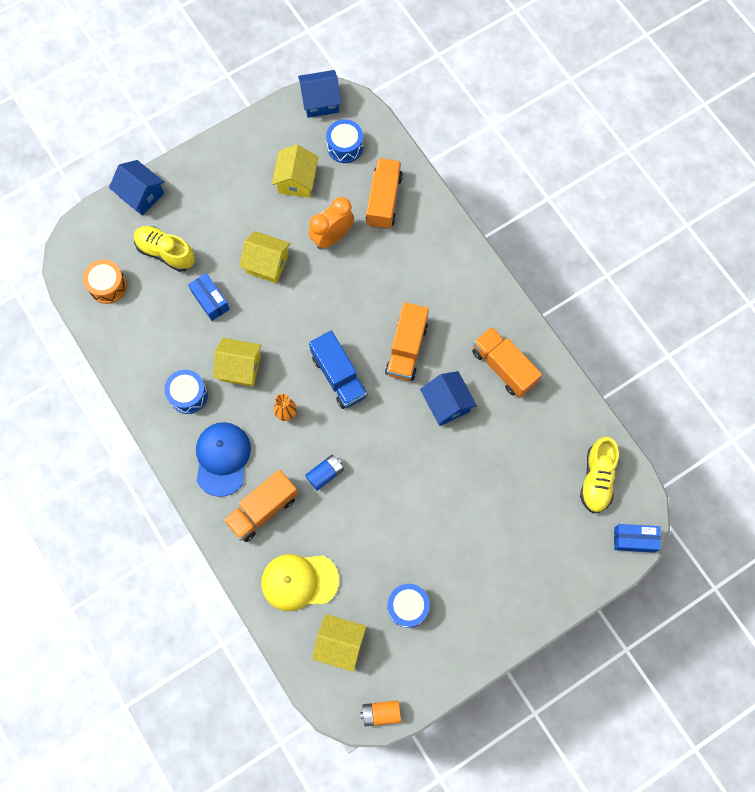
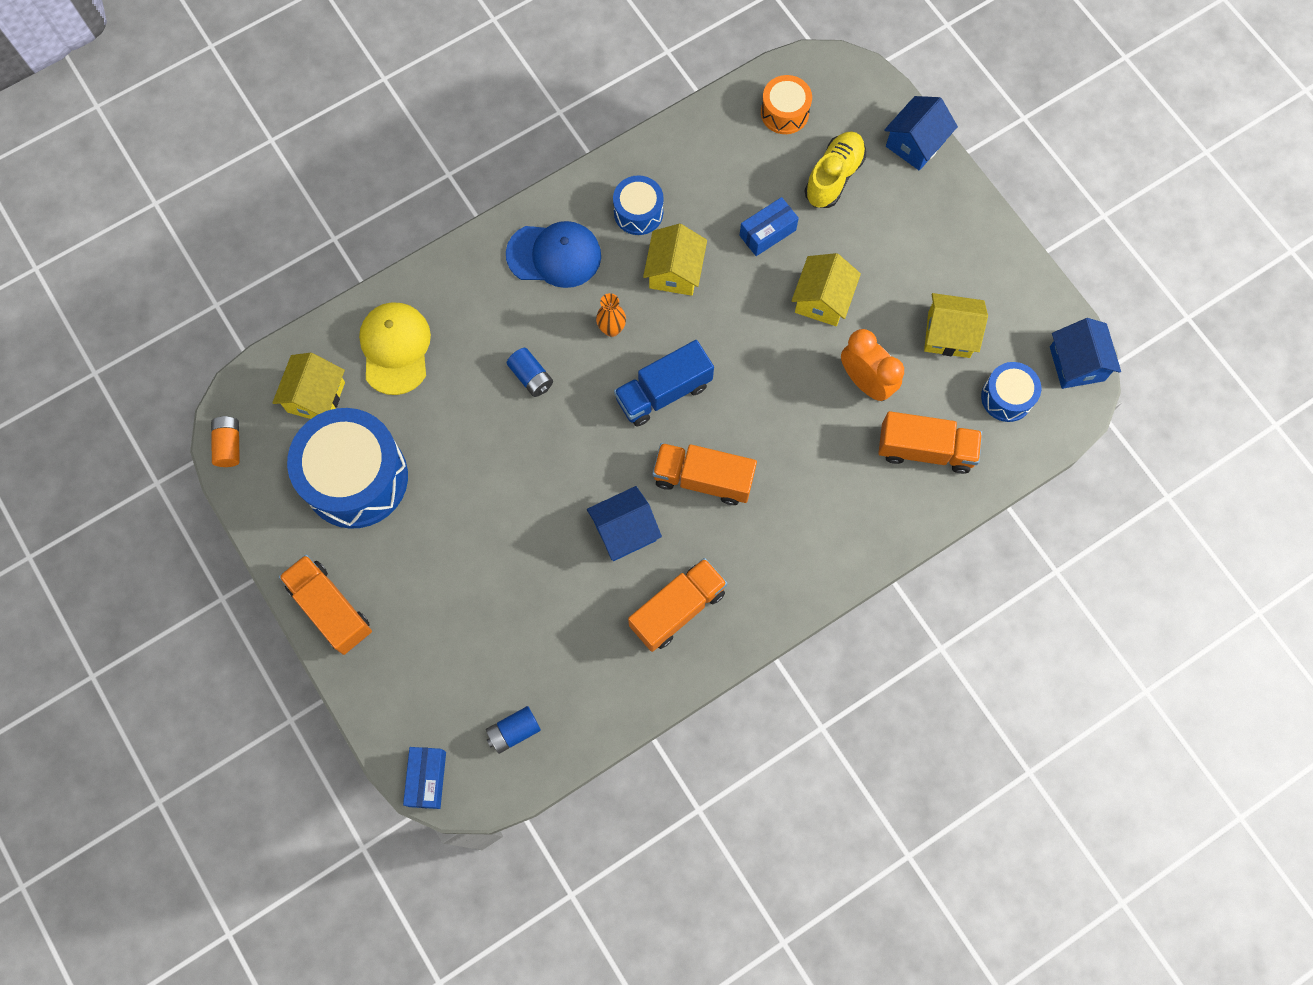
camera: 90 degrees right, 0 degrees up
(263, 509) = (487, 304): orange truck -> orange truck (330, 609)
(408, 606) = (356, 478): blue drum -> blue drum, size x1.98
(596, 479) = (514, 731): yellow shoe -> blue battery

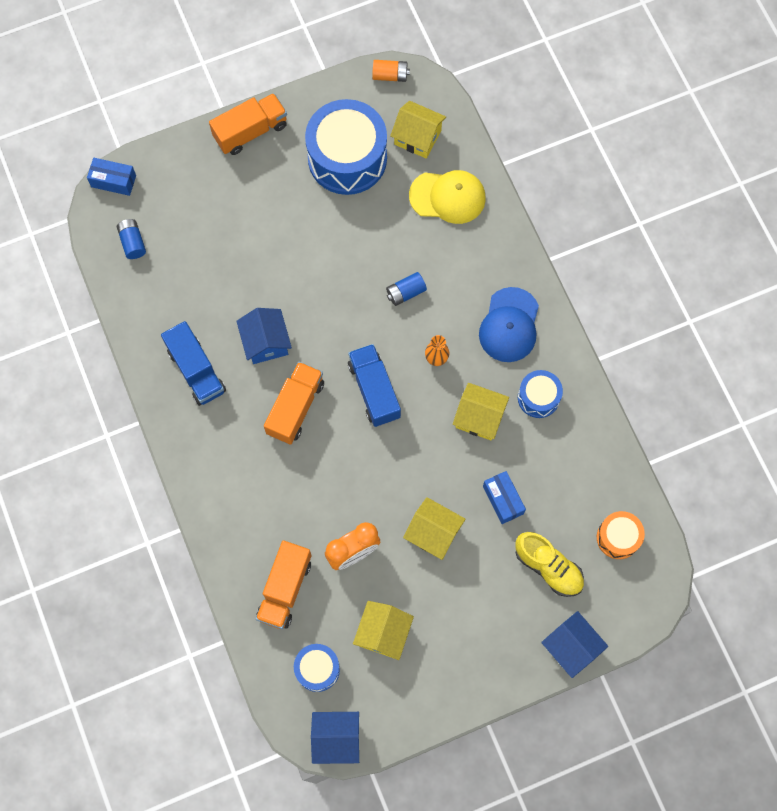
camera: 100 degrees right, 0 degrees up
(677, 609) = (196, 370): orange truck -> blue truck

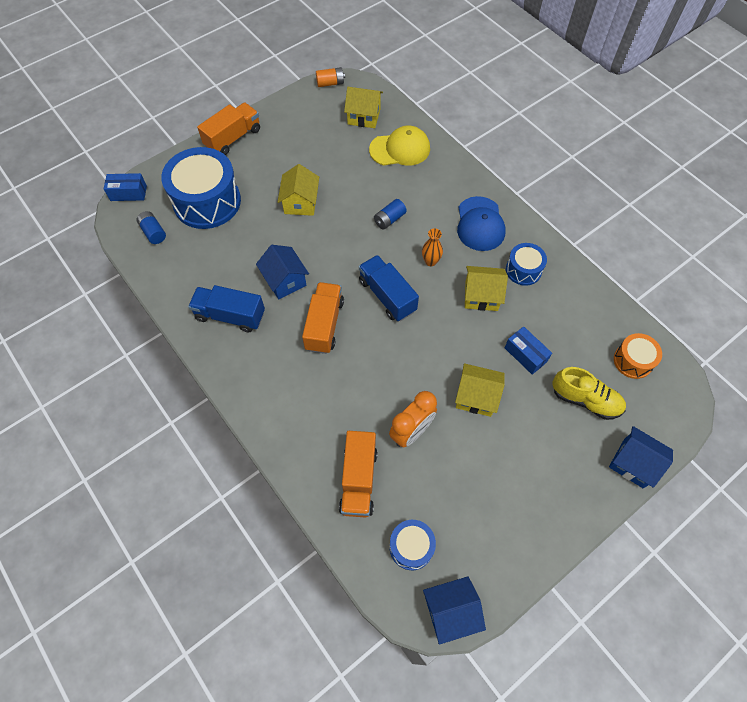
camera: 15 degrees left, 10 degrees down
(196, 370) = (230, 315): blue truck -> blue truck turned 150 degrees clockwise
(347, 158) = (314, 140): blue drum -> blue drum (207, 201)
(383, 633) = (462, 496): yellow house -> yellow house (300, 202)

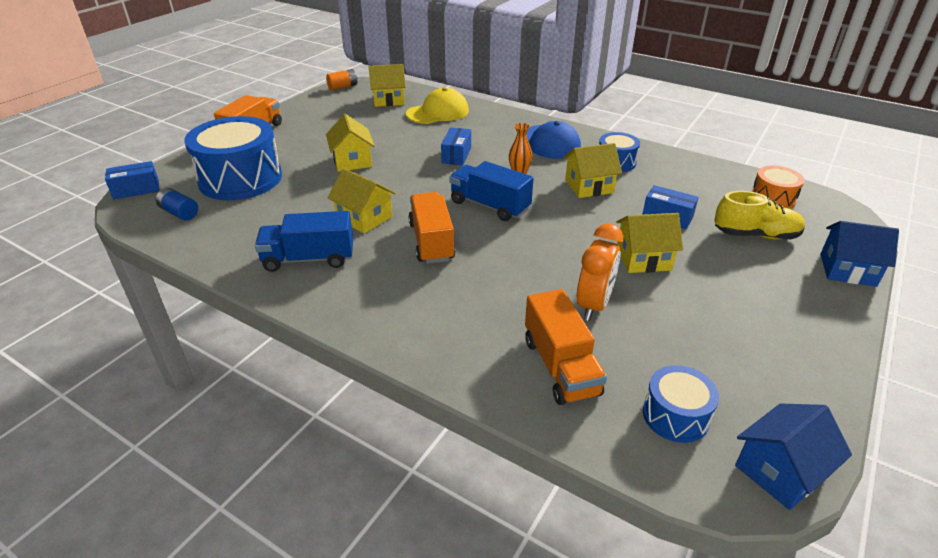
camera: 20 degrees left, 25 degrees down
(285, 280) = (364, 218): blue house -> yellow house
(389, 219) = (456, 155): blue battery -> blue box

